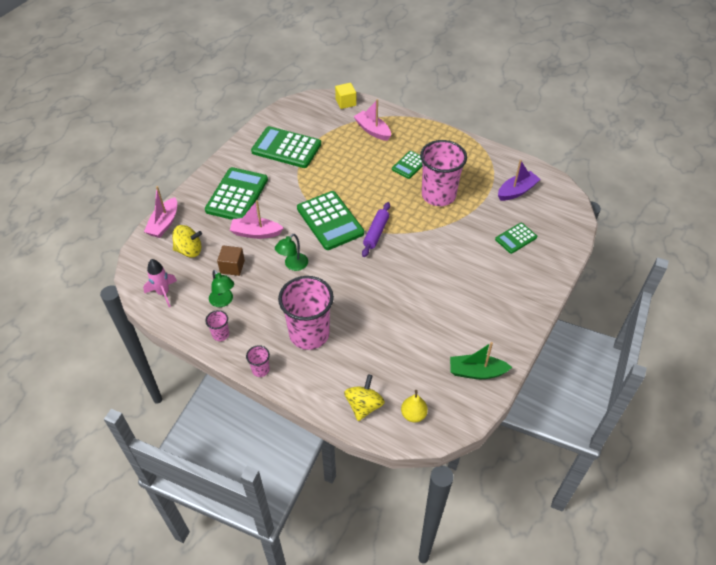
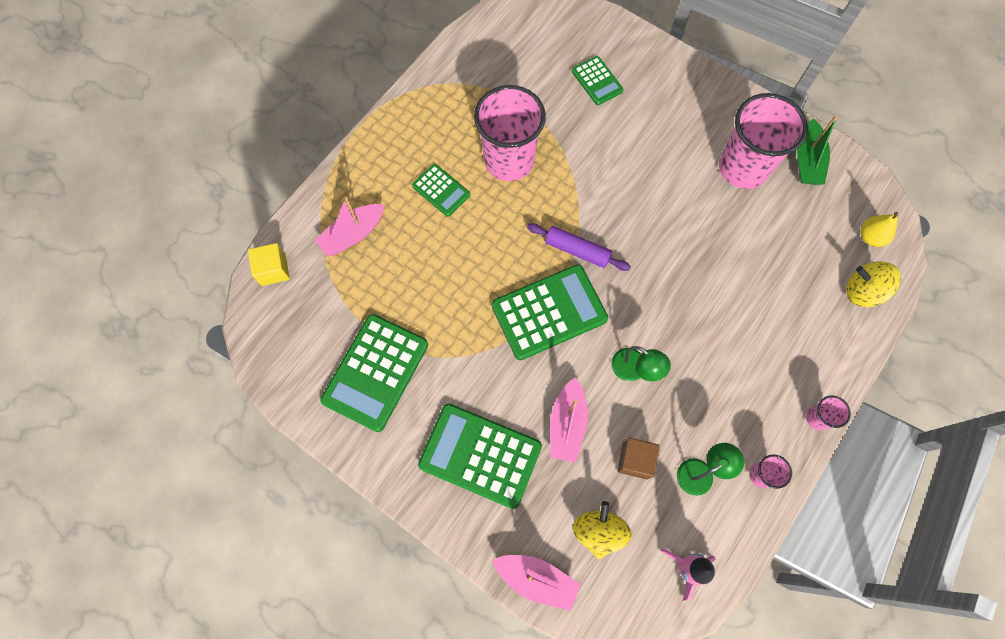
camera: 85 degrees left, 20 degrees up
(309, 334) = (757, 352): pink cup -> pink cup (743, 168)
(516, 191) = (510, 63): purple boat -> none

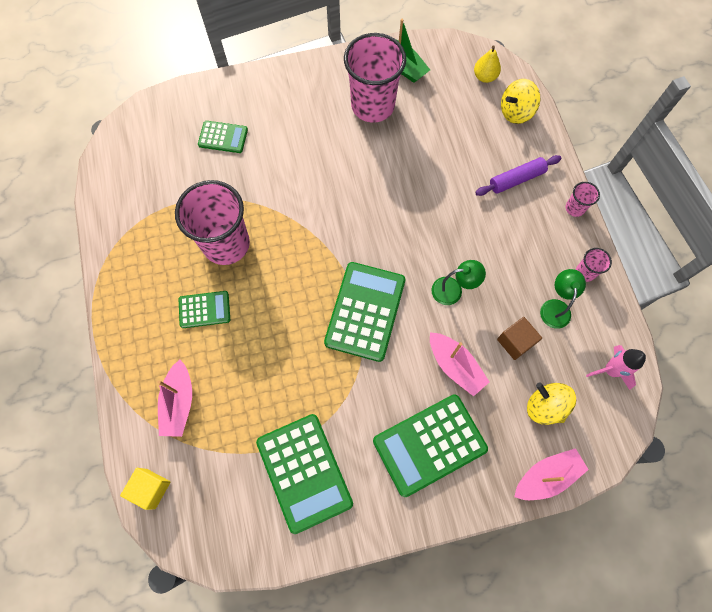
camera: 50 degrees left, 0 degrees up
(577, 250) = (336, 255): purple rolling pin -> purple rolling pin (516, 179)

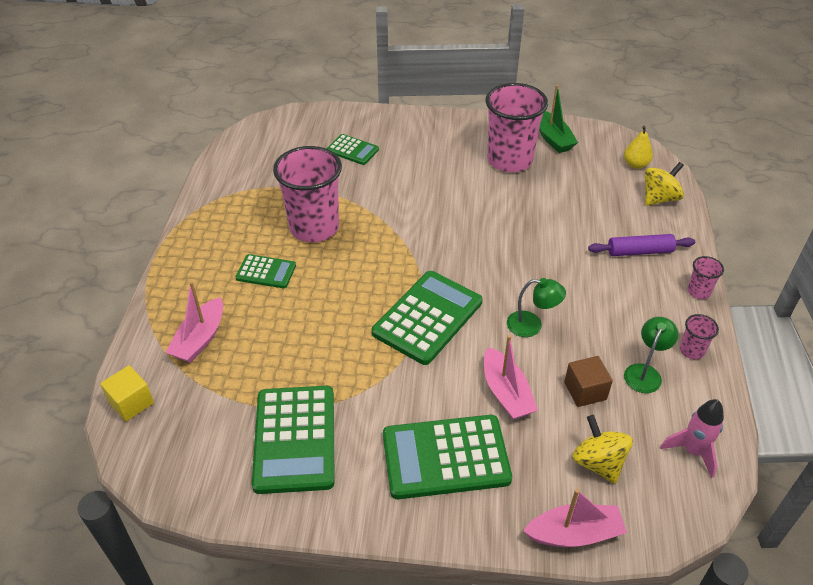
camera: 20 degrees right, 25 degrees down
(516, 112) = (659, 198): yellow spinning top -> yellow spinning top turned 150 degrees clockwise

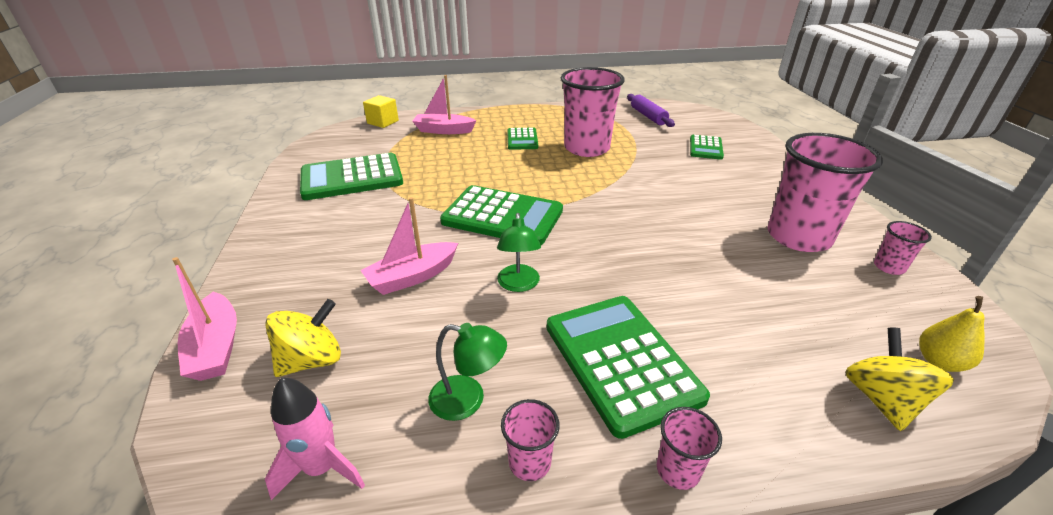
camera: 75 degrees right, 10 degrees down
(445, 457) = (329, 249): green calculator -> green calculator (620, 361)
(552, 138) = (889, 267): green boat -> pink cup
(585, 391) = (424, 339): brown cube -> none
(639, 251) = (722, 379): purple rolling pin -> purple rolling pin (648, 116)
(659, 198) = (881, 399): yellow spinning top -> yellow spinning top turned 120 degrees counterclockwise

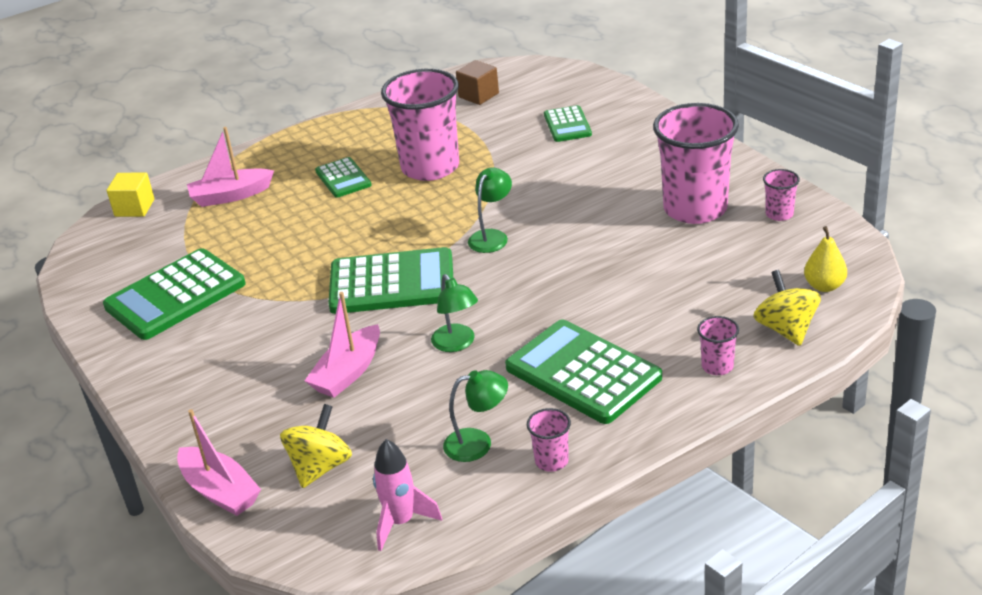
camera: 20 degrees left, 0 degrees up
(604, 206) = (492, 236): none -> green lamp
(648, 116) = (478, 95): purple rolling pin -> brown cube
(678, 470) = (657, 426): pink cup -> pink cup (717, 366)

